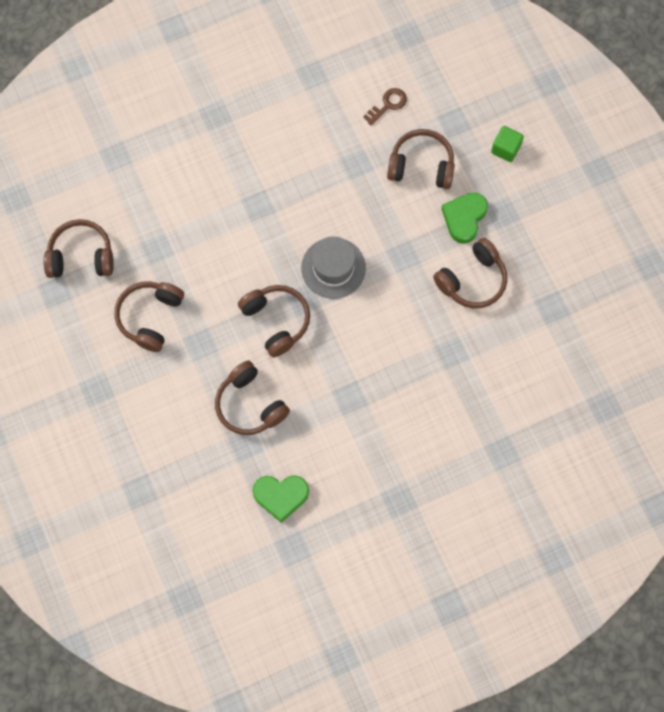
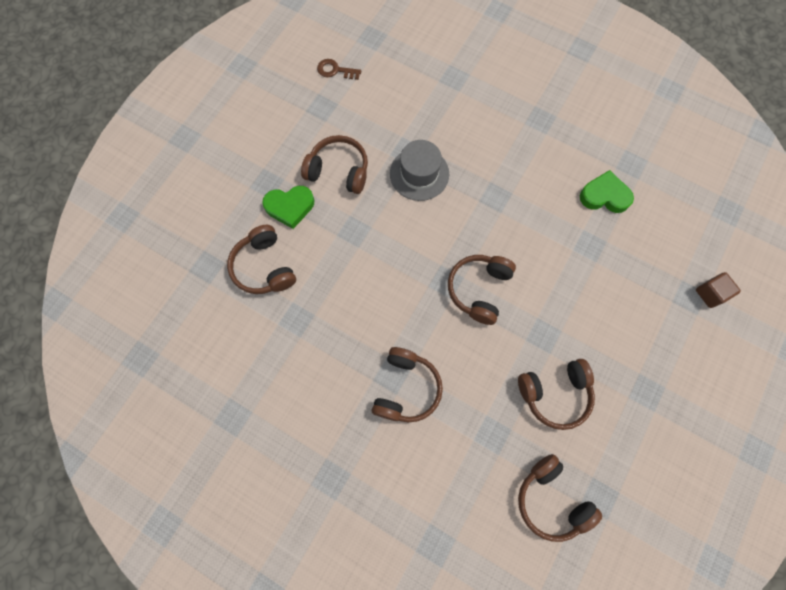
camera: 125 degrees left, 0 degrees up
(129, 512) = (710, 293): none -> brown cube
(250, 404) = (558, 263): brown headphones -> brown headphones (406, 388)
(281, 496) = (604, 196): green heart -> green heart turned 45 degrees counterclockwise
(333, 268) = (402, 276): grey hat -> grey hat (419, 174)
(388, 105) = (222, 330): brown key -> brown key (335, 70)
(505, 149) = (207, 213): green cube -> none

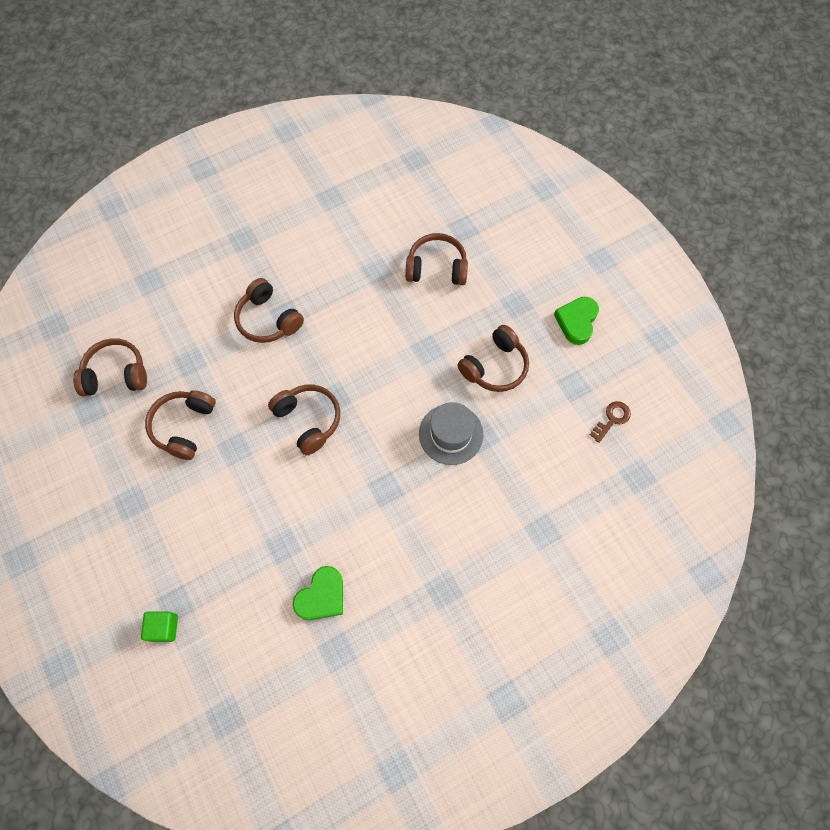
camera: 120 degrees right, 5 degrees down
(290, 207) = (481, 311): green heart -> green heart (576, 321)
(710, 293) = (164, 627): brown cube -> green cube

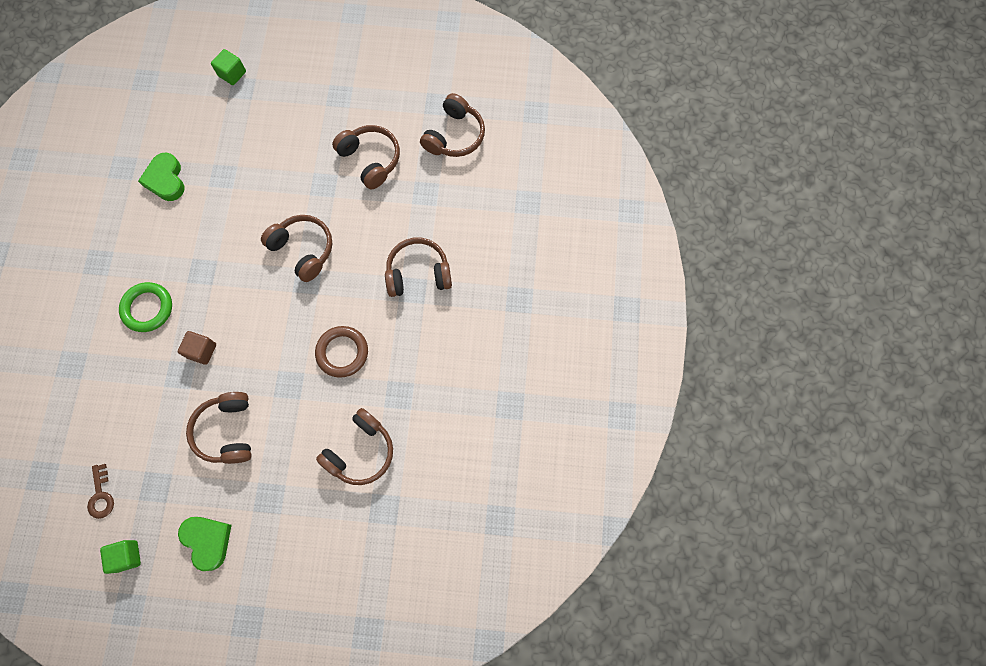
camera: 125 degrees right, 5 degrees up
(308, 420) = (303, 250): brown headphones -> brown headphones turned 135 degrees counterclockwise
(373, 329) = (342, 352): none -> brown ring
(450, 508) = (148, 308): none -> green ring
(451, 434) = (202, 351): grey hat -> brown cube
(632, 366) = (127, 556): none -> green cube

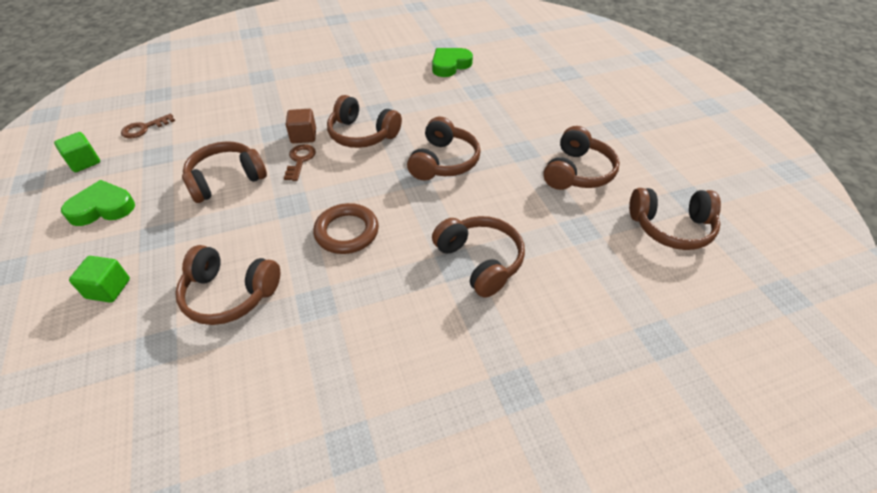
camera: 65 degrees right, 25 degrees down
(148, 308) = (329, 94): green ring -> none
(207, 541) = (102, 208): green heart -> green heart turned 135 degrees counterclockwise
(229, 300) = (362, 134): none -> brown headphones
(232, 74) = (573, 64): green cube -> green cube (108, 289)
(235, 363) = (300, 160): none -> brown key

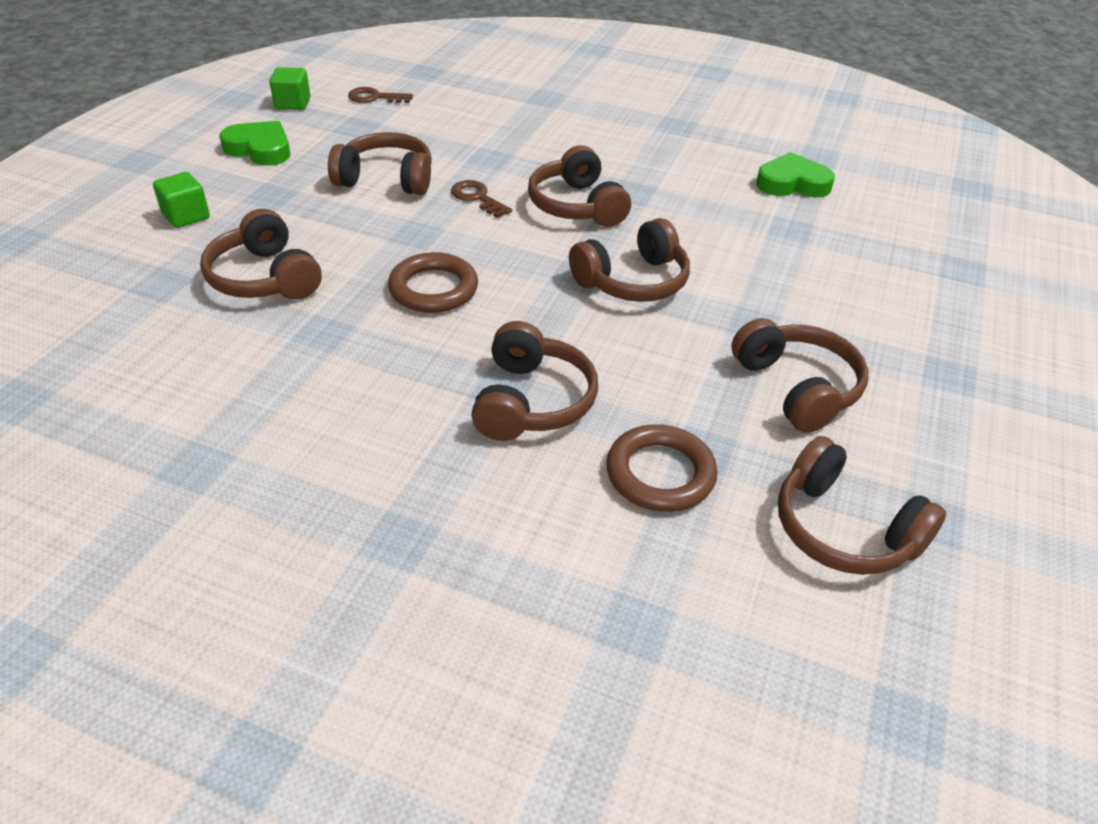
camera: 40 degrees right, 5 degrees down
(300, 160) = (477, 198): brown key -> brown key turned 90 degrees counterclockwise
(303, 136) = (512, 176): brown cube -> none
(577, 172) = (796, 388): brown headphones -> brown headphones turned 90 degrees counterclockwise
(579, 256) = (660, 473): none -> brown ring

